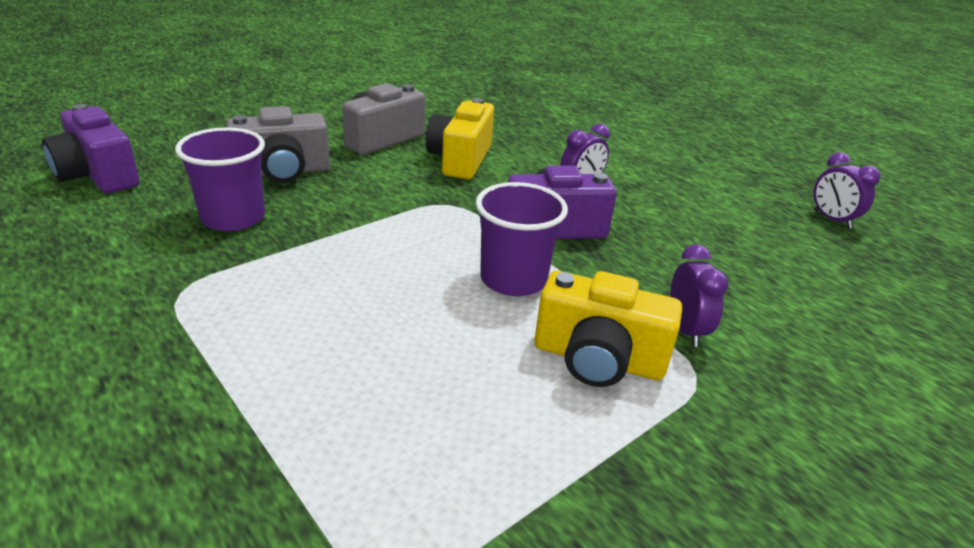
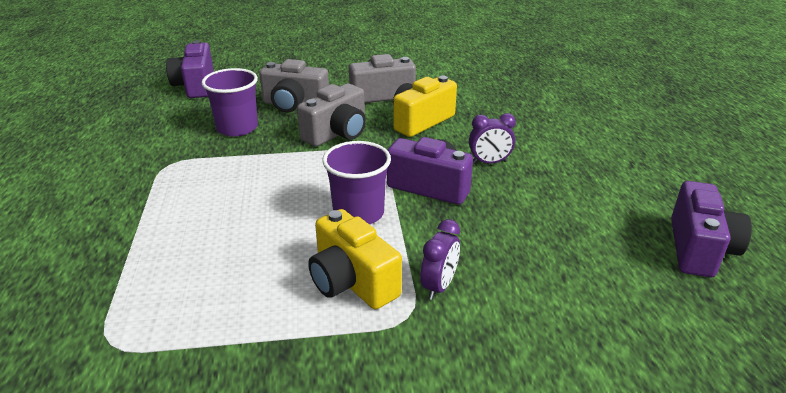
camera: 35 degrees right, 0 degrees up
(379, 194) = (337, 133): none -> grey camera
(832, 219) = (699, 249): purple clock -> purple camera

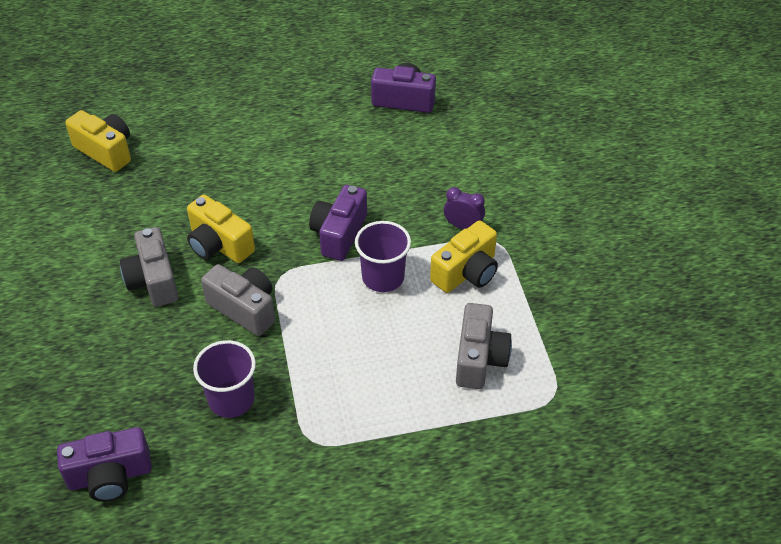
camera: 95 degrees left, 15 degrees up
(294, 105) = (175, 357): grey camera -> grey camera (479, 359)
(489, 162) = (298, 196): purple clock -> none
(540, 72) = (106, 151): none -> yellow camera

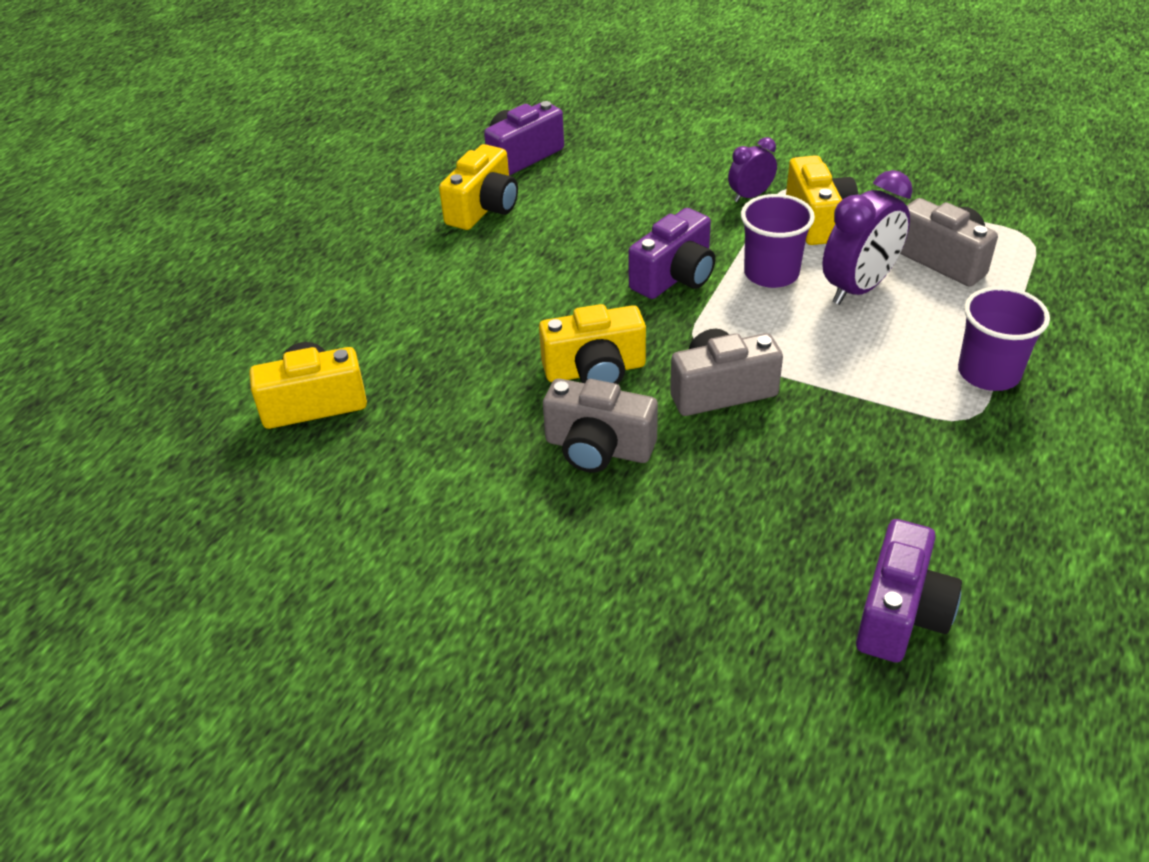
camera: 50 degrees left, 5 degrees down
(231, 399) = (856, 456): purple cup -> purple cup (988, 373)
(332, 115) = (484, 208): none -> yellow camera
(339, 234) = (675, 277): purple camera -> purple camera turned 105 degrees counterclockwise
(405, 328) = (858, 288): none -> purple clock

